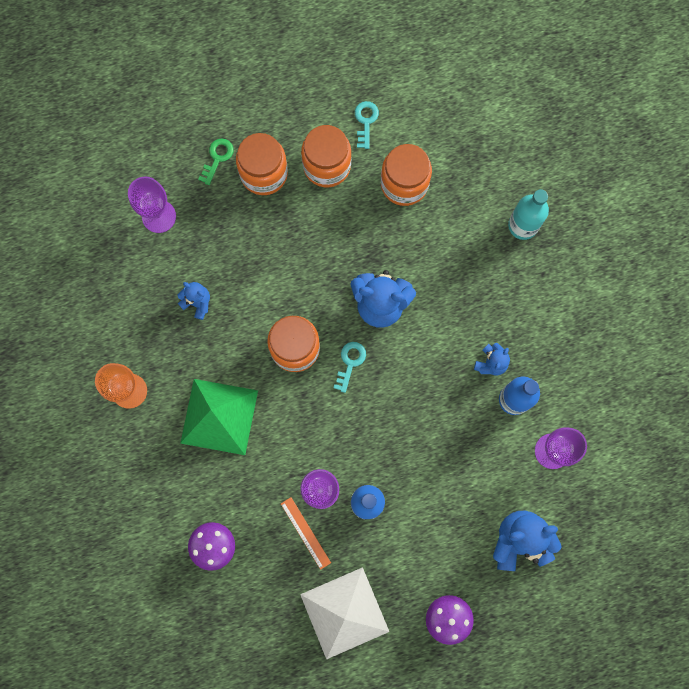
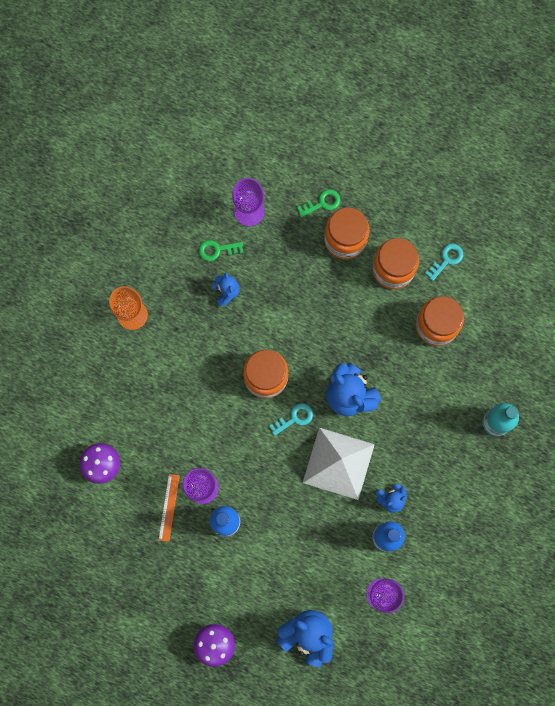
camera: 40 degrees right, 0 degrees up
(158, 272) = (217, 250): none -> green key
(219, 416) = (177, 381): green pyramid -> none
(344, 612) = (150, 582): white pyramid -> white pyramid (338, 463)

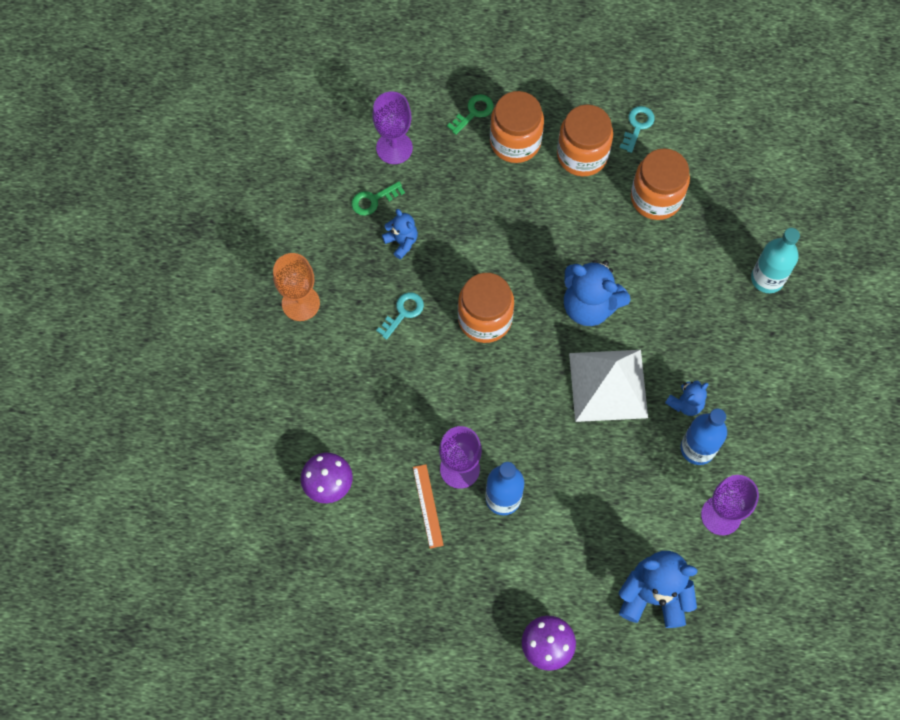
camera: 20 degrees left, 10 degrees down
(294, 418) = (537, 353): turquoise key -> turquoise key (403, 312)

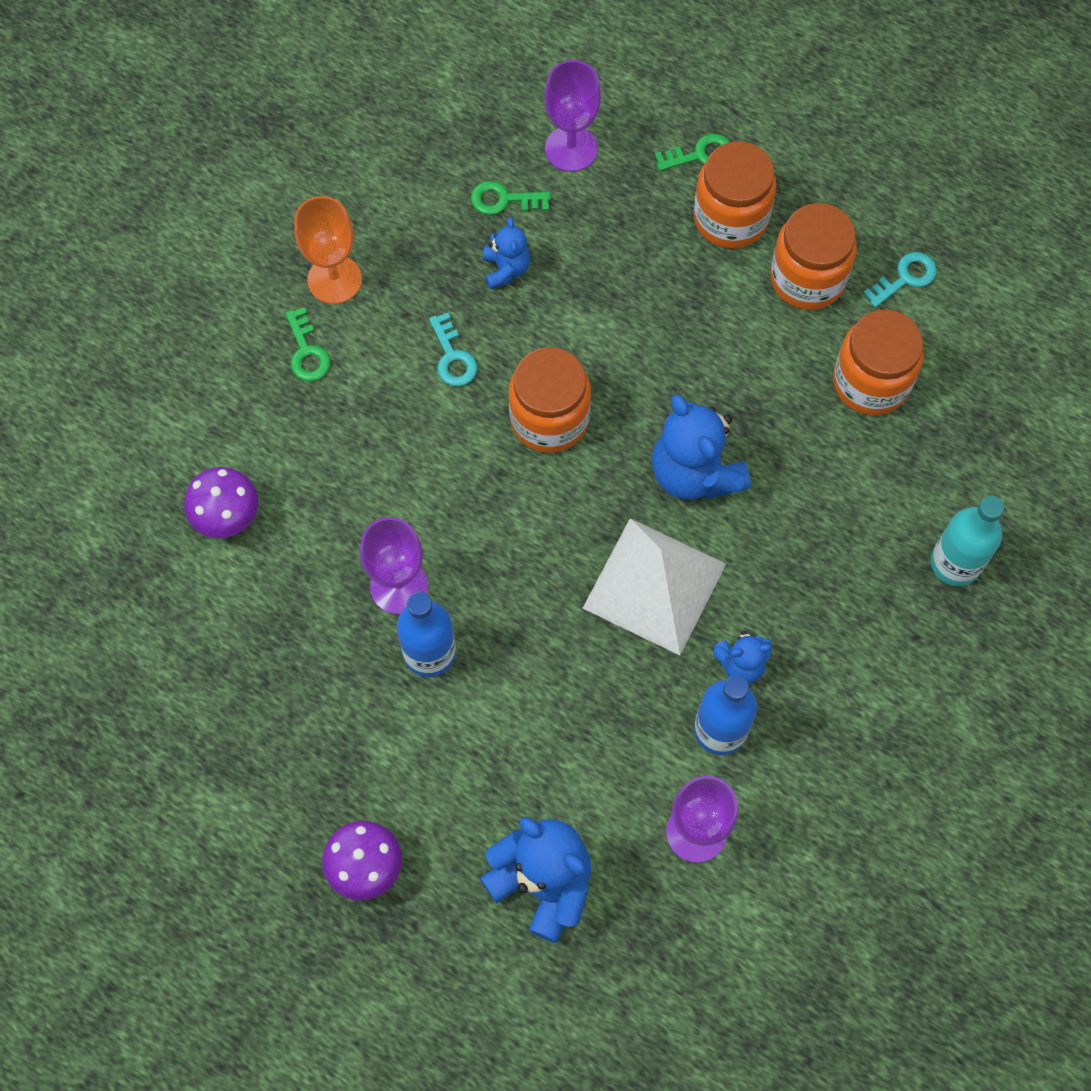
camera: 30 degrees right, 0 degrees up
(312, 357) = (307, 352): none -> green key
(403, 312) = (452, 357): turquoise key -> turquoise key turned 90 degrees clockwise
(427, 506) = (330, 610): orange ruler -> none

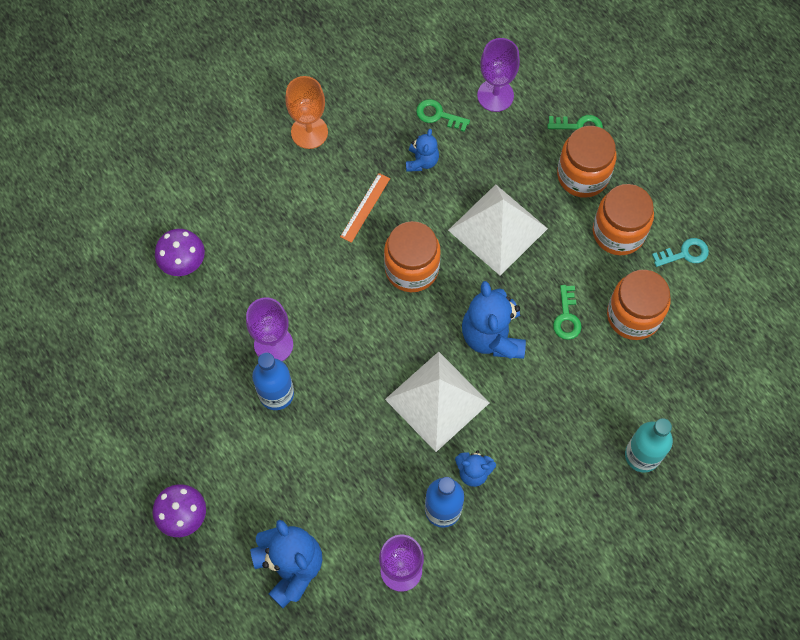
camera: 20 degrees right, 0 degrees up
(307, 352) = (273, 173): green key -> green key (566, 317)
(452, 357) = (365, 207): turquoise key -> orange ruler
(645, 327) = (498, 229): none -> white pyramid

